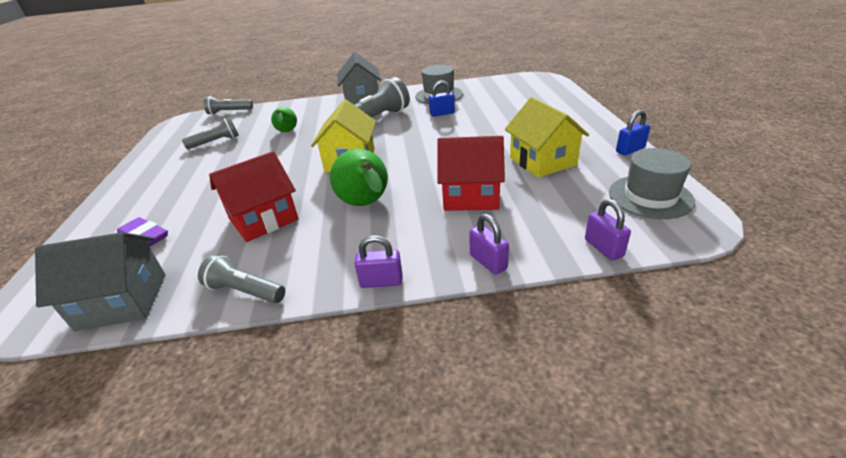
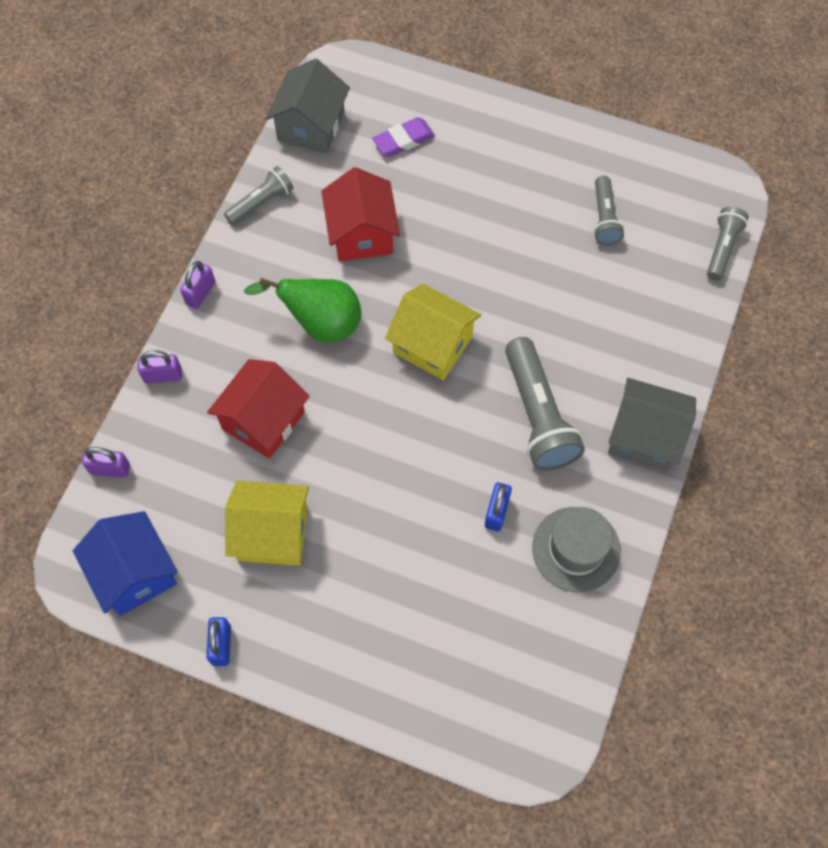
camera: 115 degrees right, 30 degrees up
(287, 132) = (578, 302): green pear -> none
(650, 197) = (135, 573): grey hat -> blue house

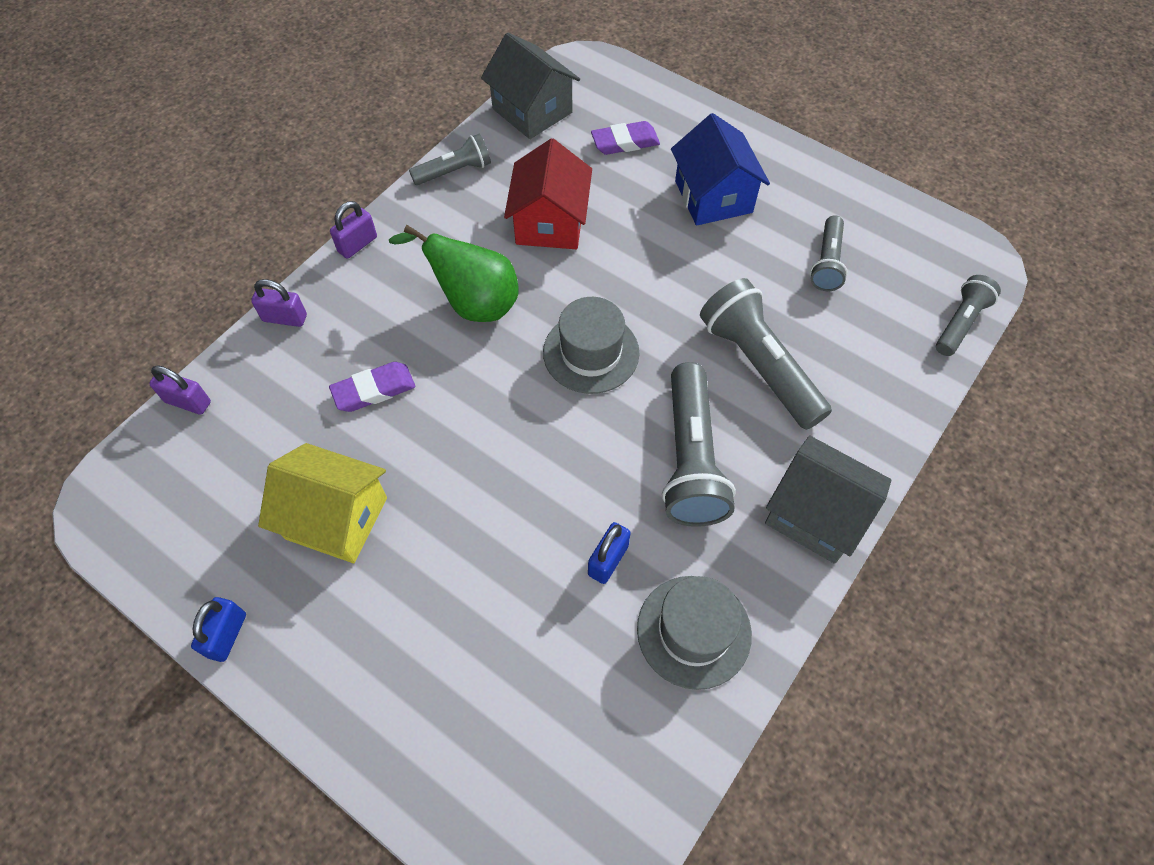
camera: 15 degrees right, 5 degrees down
(135, 573) = (165, 523): blue house -> blue house (713, 197)
(263, 420) = (374, 390): red house -> purple eraser
(311, 126) = (532, 111): grey house -> grey house turned 75 degrees counterclockwise
(432, 345) = (591, 352): yellow house -> grey hat
(571, 323) = (759, 365): none -> grey flashlight

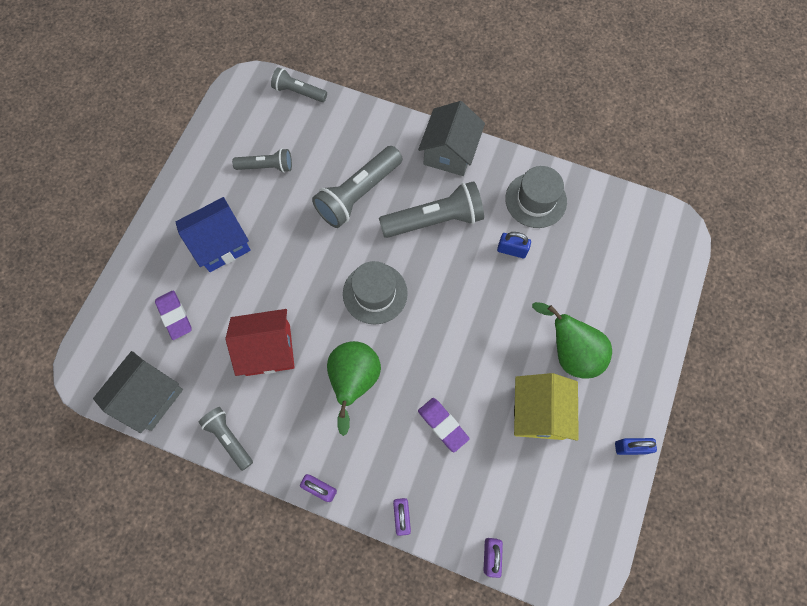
camera: 105 degrees left, 10 degrees up
(407, 595) = (570, 352): none -> green pear

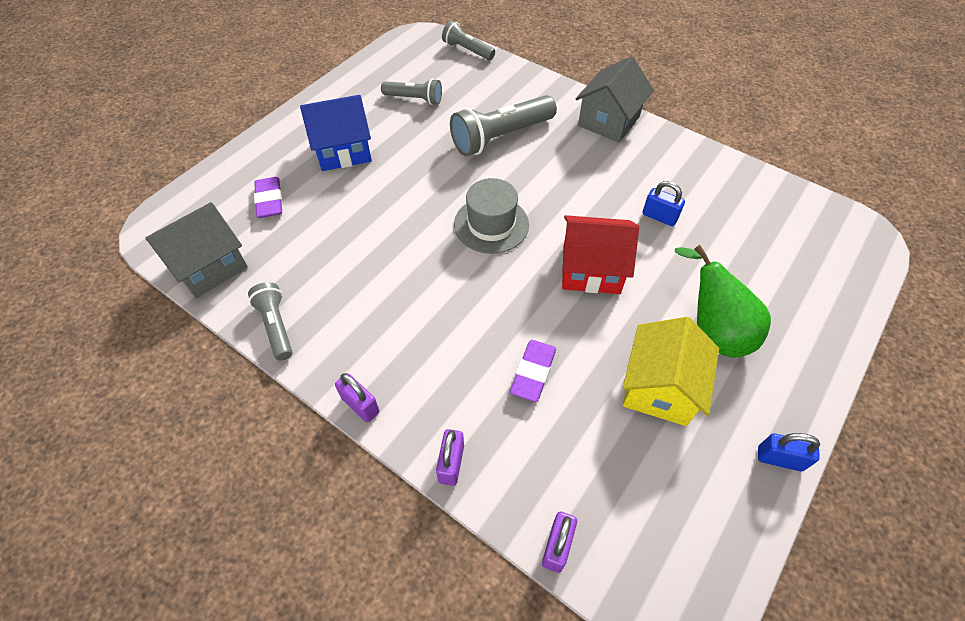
camera: 15 degrees right, 15 degrees down
(268, 349) = (354, 251): red house -> red house (591, 269)
(354, 381) = (440, 302): green pear -> none
(434, 220) = (577, 173): grey flashlight -> none
(443, 425) = (533, 372): purple eraser -> purple eraser turned 45 degrees clockwise
(536, 200) = (697, 177): grey hat -> none

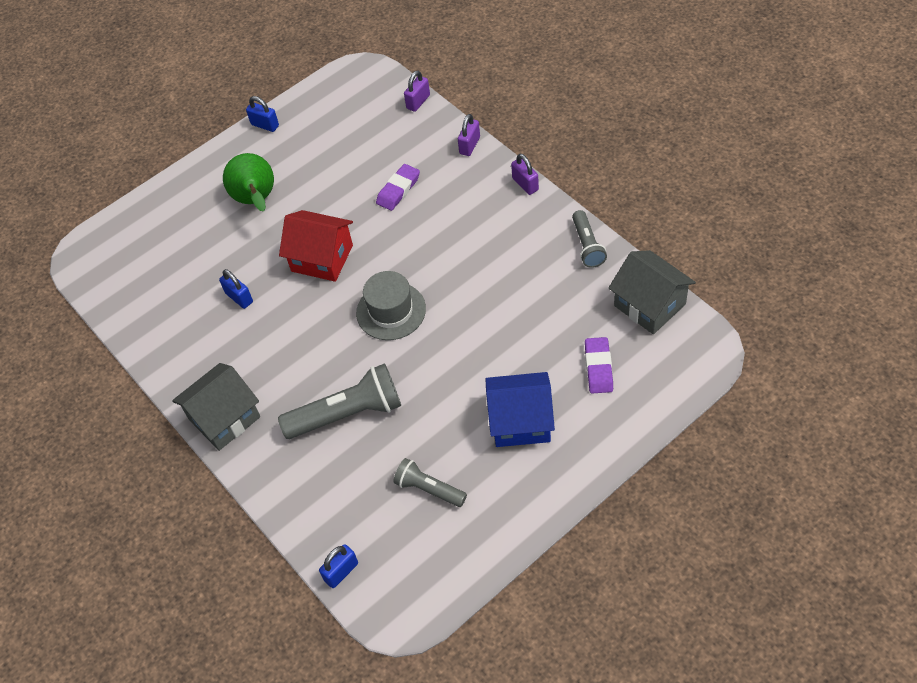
camera: 160 degrees left, 0 degrees up
(209, 266) = (649, 305): grey house -> grey house turned 75 degrees clockwise
(467, 50) = (341, 572): grey flashlight -> blue padlock
(660, 388) = (315, 170): yellow house -> none

